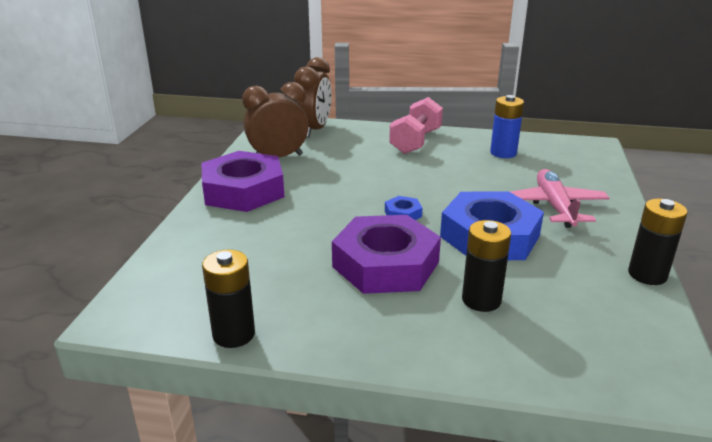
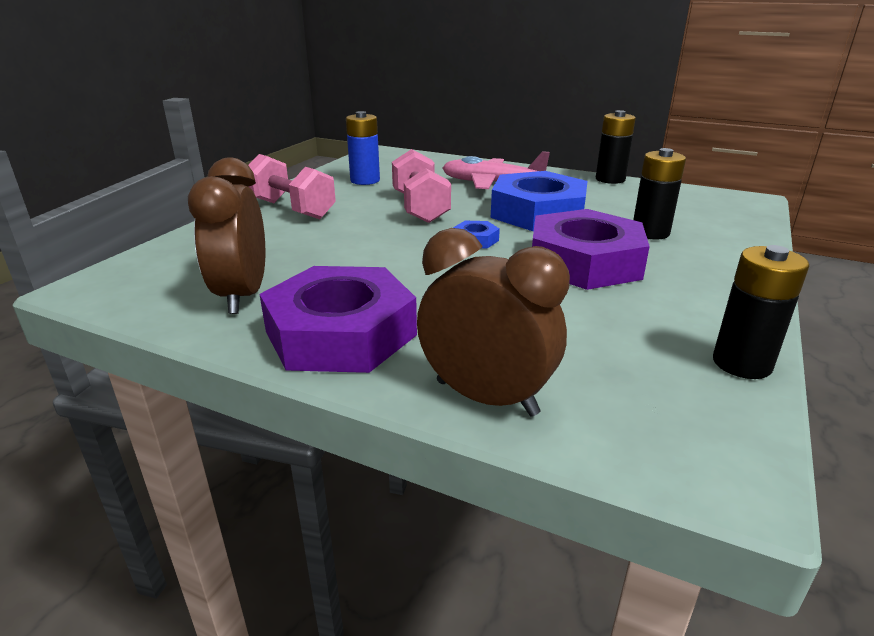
camera: 75 degrees left, 0 degrees up
(314, 130) = (170, 260): brown clock -> brown clock (486, 398)
(457, 183) = (420, 208): none -> pink dumbbell

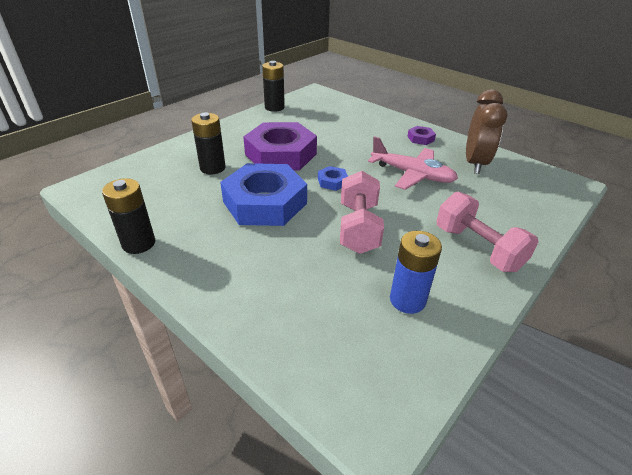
camera: 165 degrees left, 10 degrees up
(341, 333) = (420, 138): purple nut -> purple nut, size x0.41
(486, 398) = (370, 112): brown clock -> none
(491, 183) = (266, 261): pink plane -> pink plane (412, 175)

